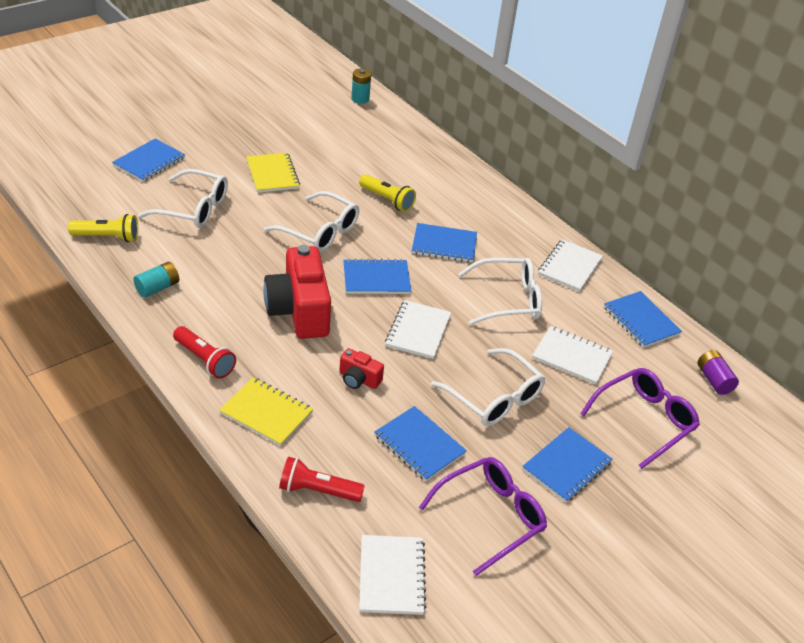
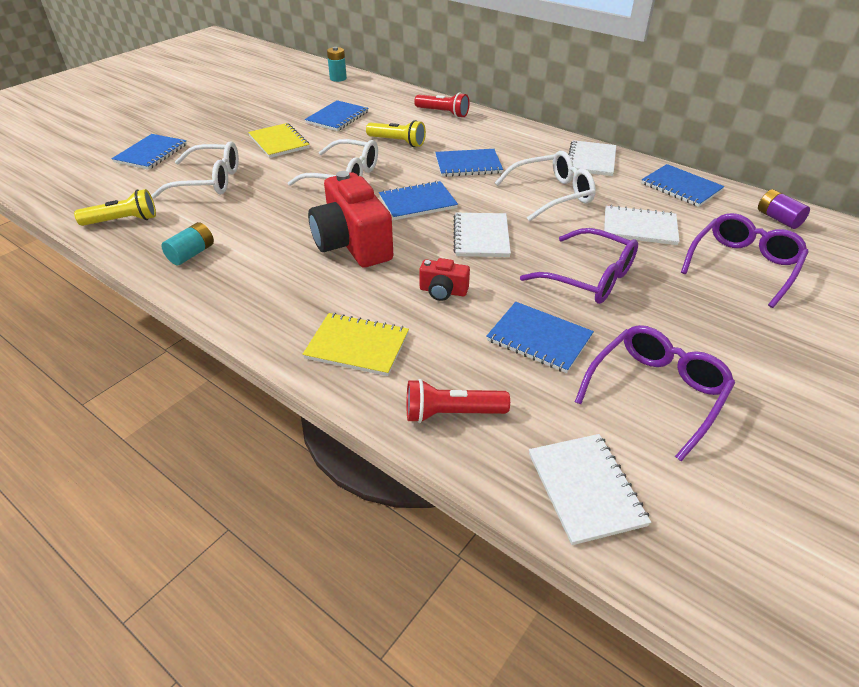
camera: 10 degrees left, 0 degrees up
(205, 360) = (267, 309): red flashlight -> red flashlight (443, 113)
(494, 397) = (589, 277): white glasses -> purple glasses
(567, 466) = (699, 323): blue notebook -> blue notebook (337, 117)

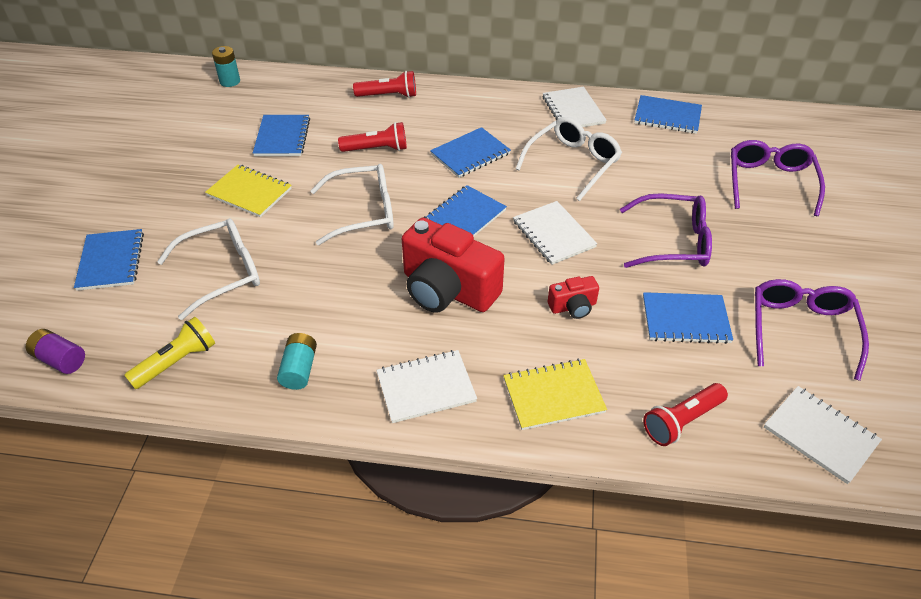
camera: 30 degrees left, 5 degrees up
(397, 142) = (377, 149): yellow flashlight -> red flashlight
(639, 227) = (669, 173): white notebook -> white notebook (426, 387)
(778, 219) = (760, 124): purple battery -> purple battery (60, 359)

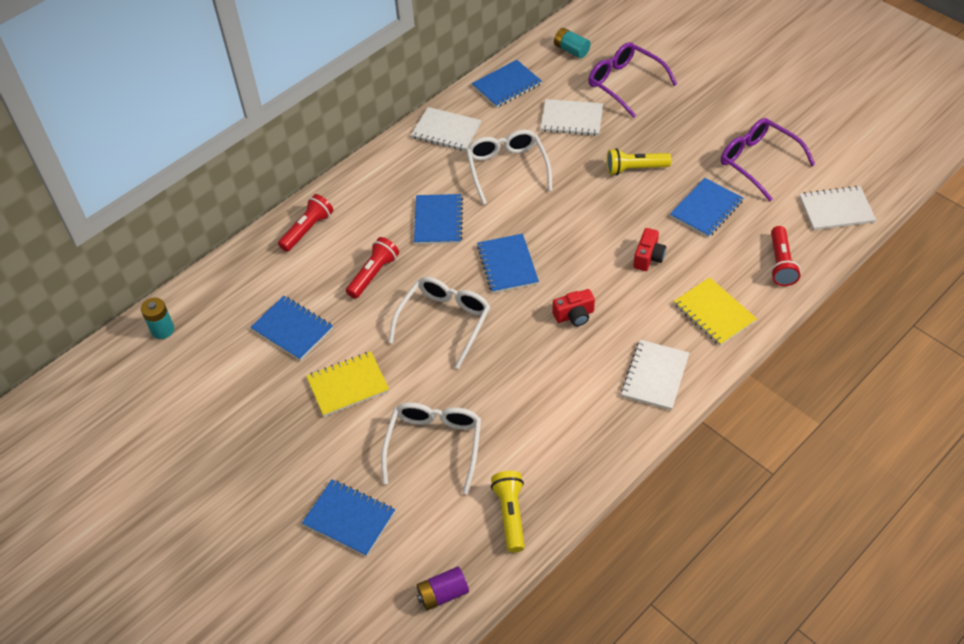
camera: 50 degrees left, 5 degrees up
(299, 369) = (580, 440): turquoise battery -> turquoise battery (571, 50)
(447, 290) = (574, 315): red camera -> red camera, size x0.47
(553, 234) = (571, 225): white notebook -> white notebook (571, 119)
(553, 395) = (714, 313): yellow notebook -> yellow notebook turned 60 degrees counterclockwise
(673, 242) = (635, 169): purple glasses -> yellow flashlight

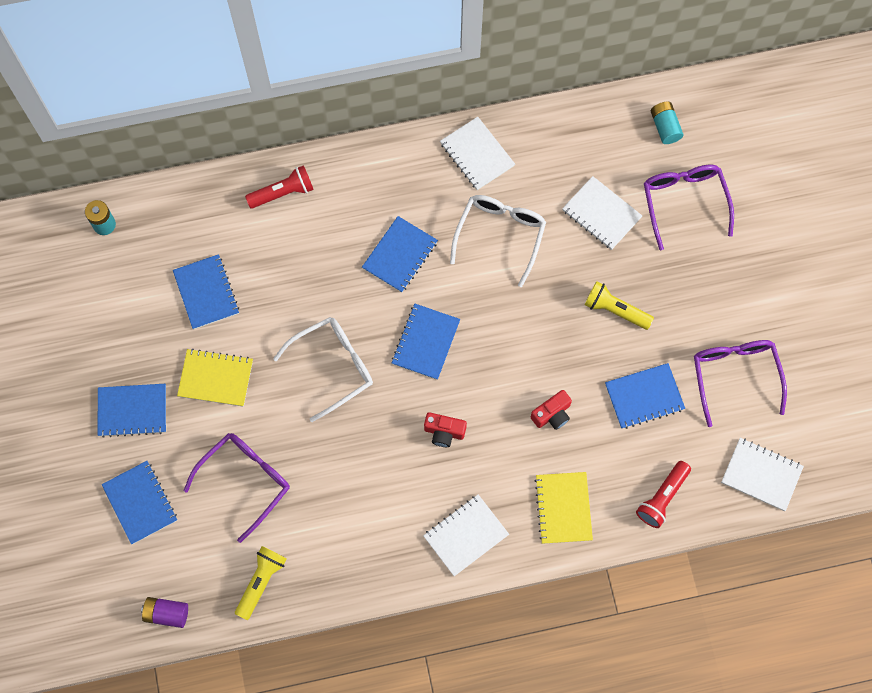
camera: 30 degrees right, 20 degrees up
(373, 274) = (307, 278): red flashlight -> none
(434, 445) = (245, 481): white glasses -> purple glasses
(507, 85) = (571, 133): blue notebook -> blue notebook (132, 411)

